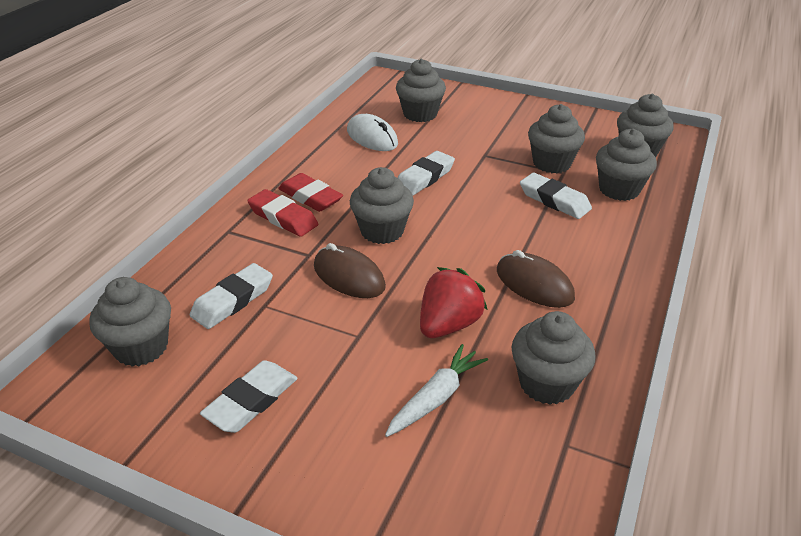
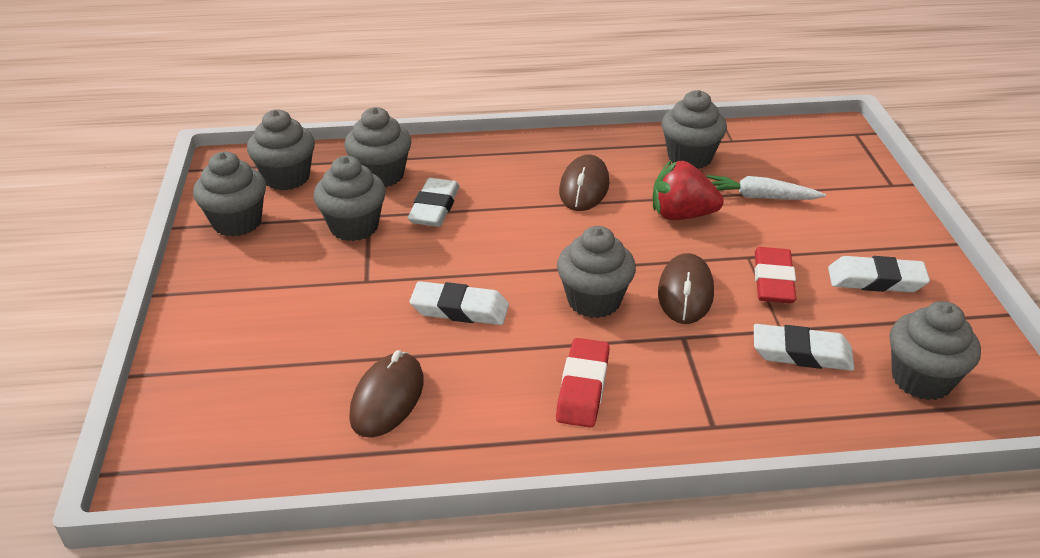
camera: 120 degrees left, 0 degrees up
(283, 217) = (644, 390): red eraser -> red eraser (773, 281)
(372, 137) = (387, 398): white mouse -> brown mouse
(420, 114) = (281, 377): grey cupcake -> grey cupcake (237, 222)

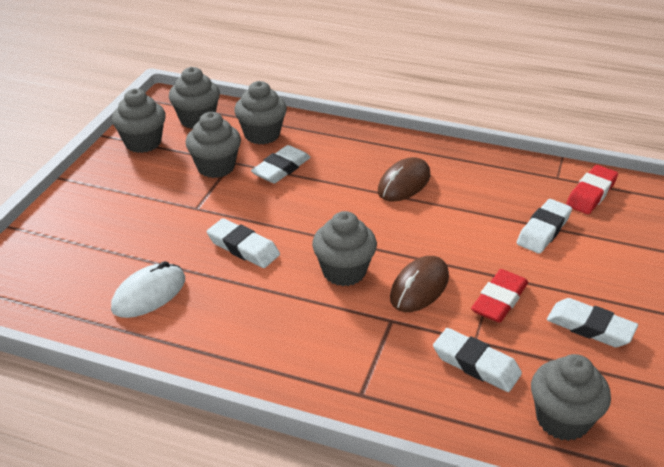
camera: 25 degrees right, 0 degrees up
(387, 398) = (149, 294): brown mouse -> white mouse
(583, 387) = (286, 332): red eraser -> red eraser (591, 194)
(681, 215) = (465, 226): red strawberry -> none
(689, 157) = (509, 182): grey cupcake -> none
(760, 197) = (543, 230): white carrot -> white eraser

